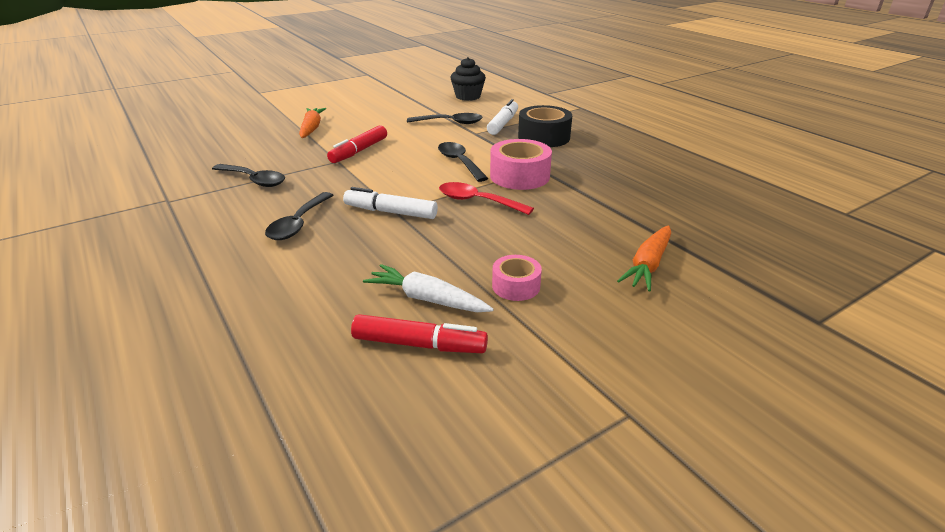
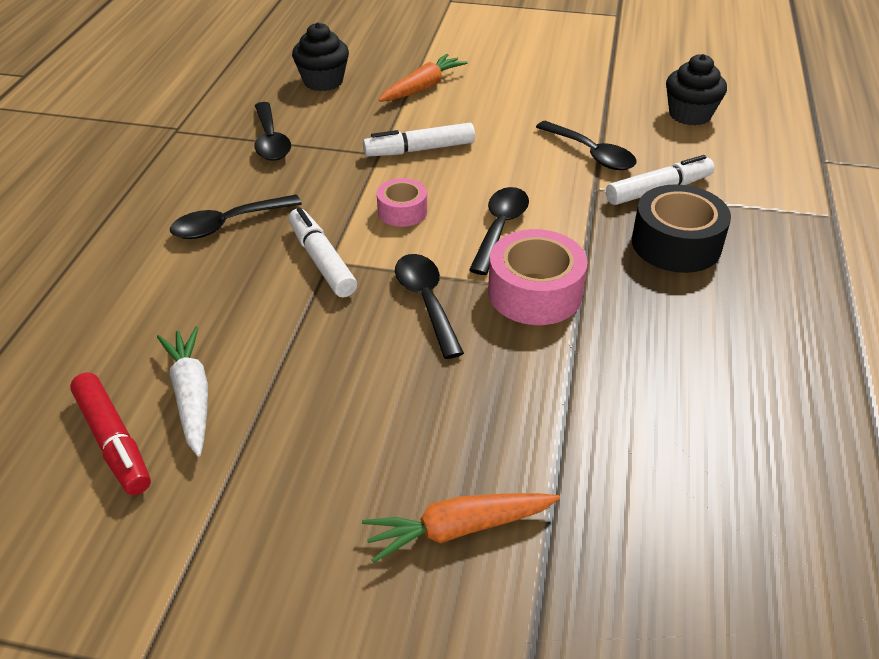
camera: 45 degrees right, 10 degrees up
(240, 145) = (323, 81): none -> black cupcake
(359, 151) = (419, 149): red marker -> white marker
(477, 201) = (426, 301): red spoon -> black spoon
(516, 286) = (284, 443): pink tape -> pink tape (402, 211)

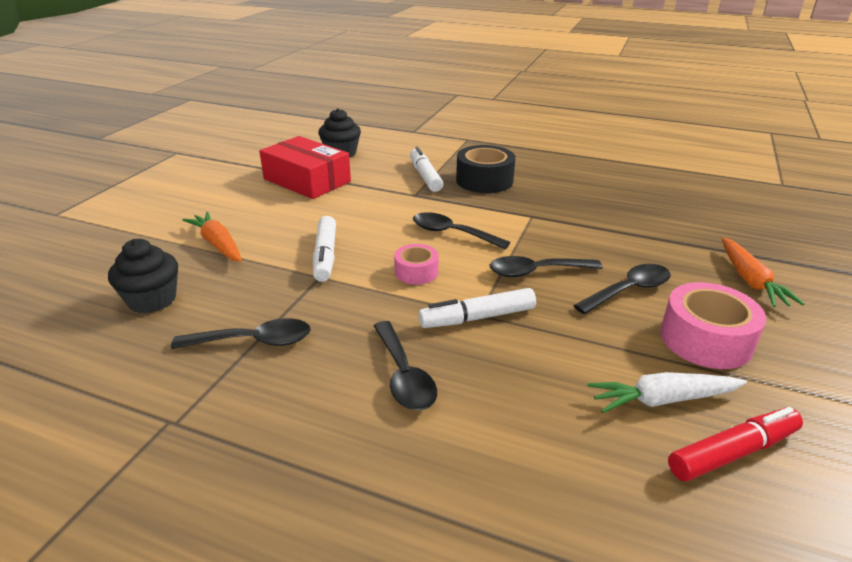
camera: 80 degrees left, 10 degrees down
(535, 292) = (528, 230): pink tape -> pink tape (705, 339)
(591, 154) = (371, 190): black spoon -> black spoon (629, 290)
(592, 106) = (307, 180): none -> red box

